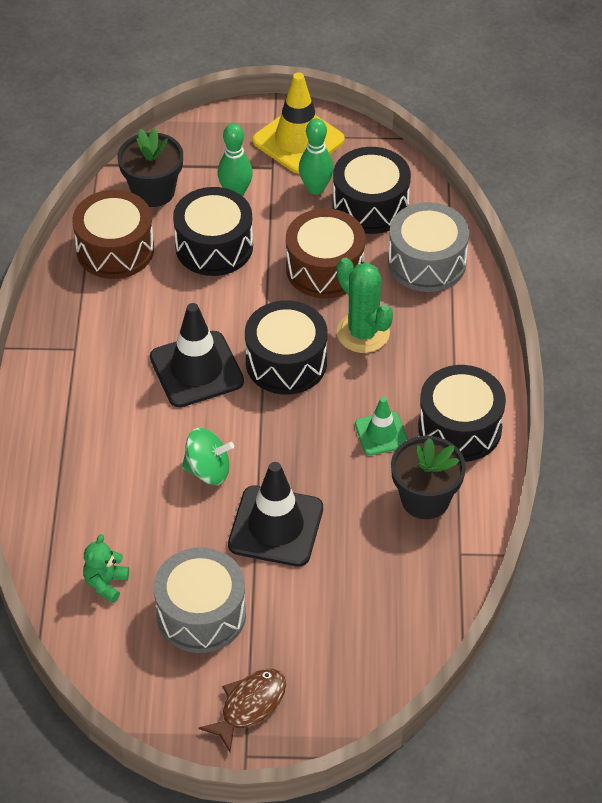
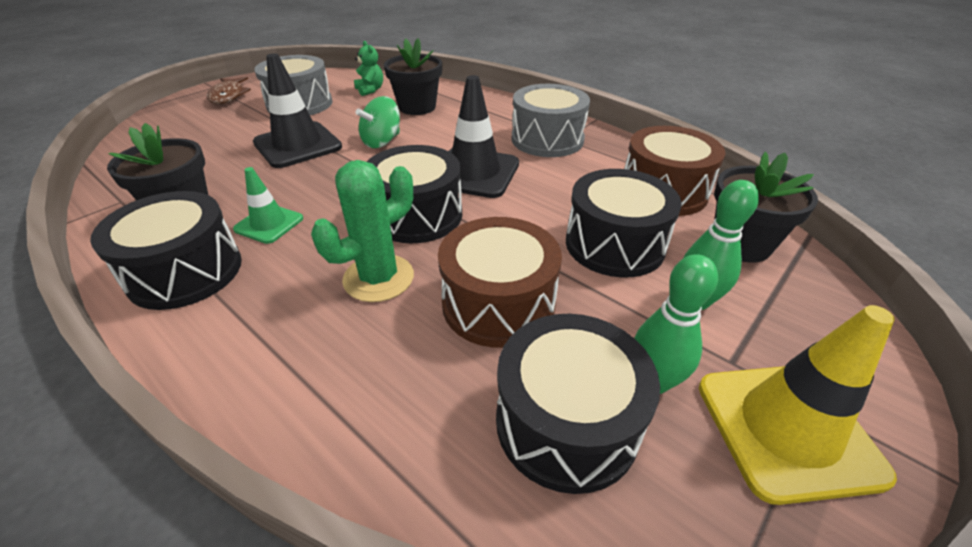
camera: 130 degrees right, 10 degrees down
(110, 503) = (417, 107): none -> black flower pot
(363, 333) = (378, 278): green cactus -> green cactus turned 45 degrees counterclockwise
(427, 262) = (396, 409): grey drum -> grey drum (547, 139)

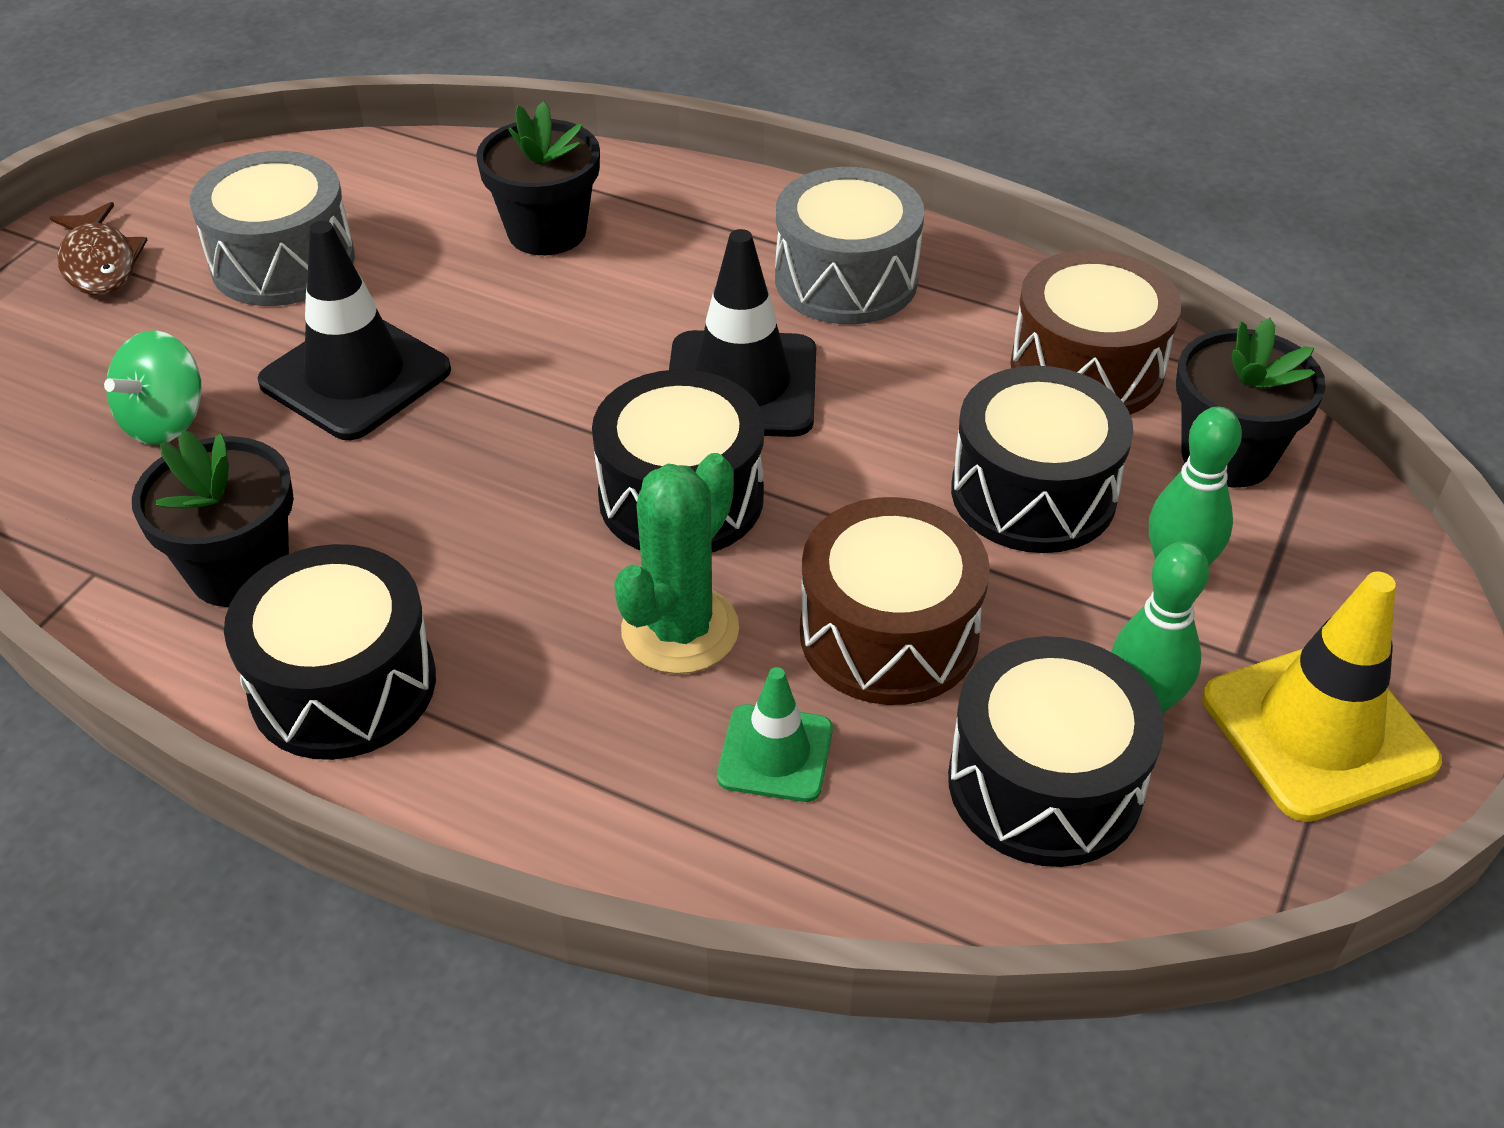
camera: 15 degrees left, 5 degrees up
(269, 224) = (424, 566): green traffic cone -> green traffic cone (775, 753)
(370, 90) = (416, 196): green teddy bear -> none
(382, 142) = (524, 338): green spinning top -> green spinning top (166, 421)

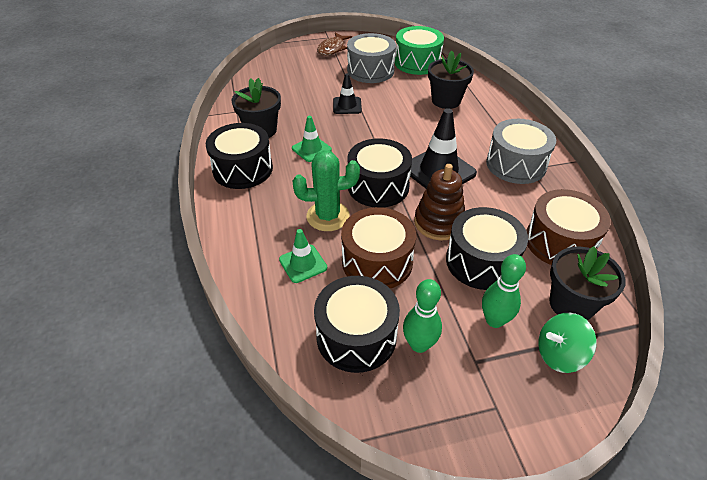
camera: 50 degrees right, 0 degrees up
(166, 421) = (295, 90): green spinning top -> green spinning top (559, 354)
(355, 376) = (347, 106): black traffic cone -> black traffic cone, size x0.57
(362, 182) = (417, 63): none -> green drum
(429, 525) = (311, 149): none -> green traffic cone
(880, 480) = (439, 222): none -> brown stacking toy
(1318, 730) = (465, 407): yellow traffic cone -> none

